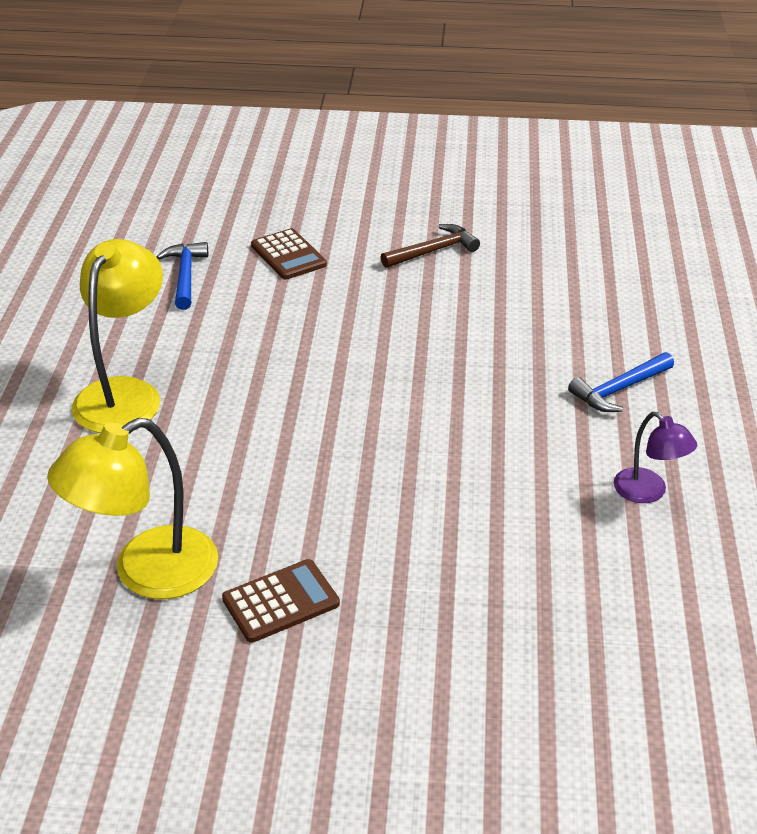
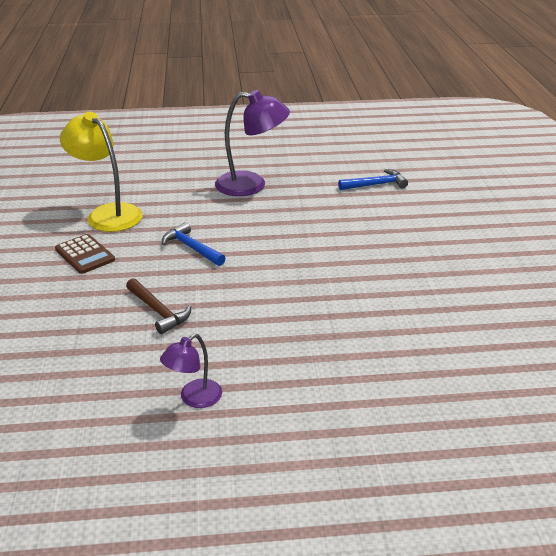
camera: 80 degrees right, 5 degrees down
(124, 394) = (251, 185): yellow lamp -> purple lamp
(288, 255) = (422, 215): brown calculator -> none
(433, 251) = (468, 273): brown hammer -> brown hammer (158, 311)
(619, 390) = (321, 379): blue hammer -> blue hammer (191, 247)

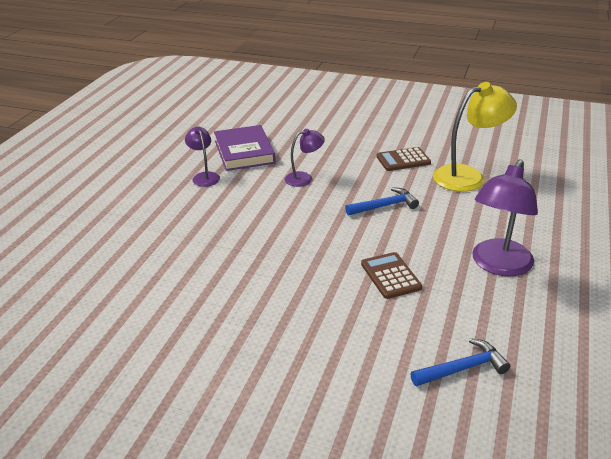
camera: 115 degrees right, 0 degrees up
(106, 385) = (244, 152): none -> purple book
(158, 311) = (304, 178): brown hammer -> purple lamp
(301, 225) = (390, 276): none -> brown calculator
(376, 184) = (463, 368): blue hammer -> blue hammer turned 120 degrees counterclockwise

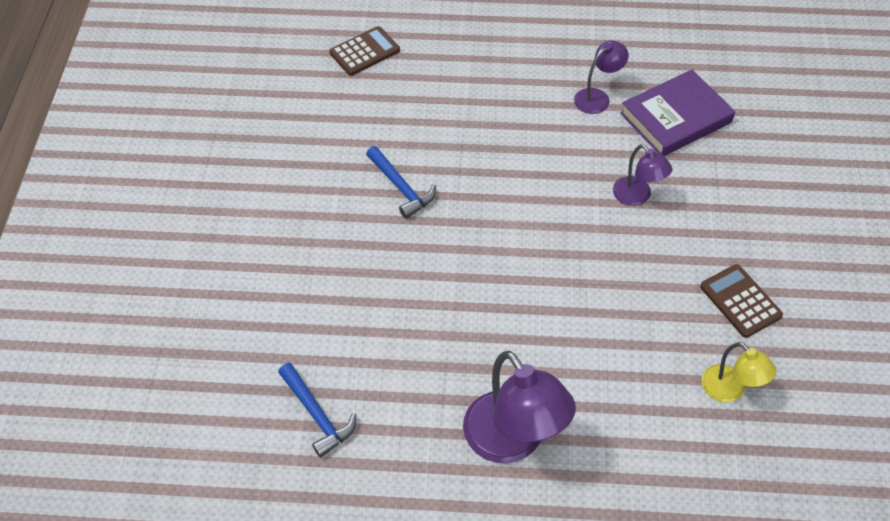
camera: 75 degrees right, 20 degrees up
(385, 206) = (605, 297): blue hammer -> blue hammer (401, 188)
(390, 276) = (456, 326): brown calculator -> brown calculator (364, 52)
(468, 176) = (730, 390): yellow lamp -> yellow lamp, size x0.55
(498, 265) = (513, 442): purple lamp -> purple lamp turned 135 degrees counterclockwise

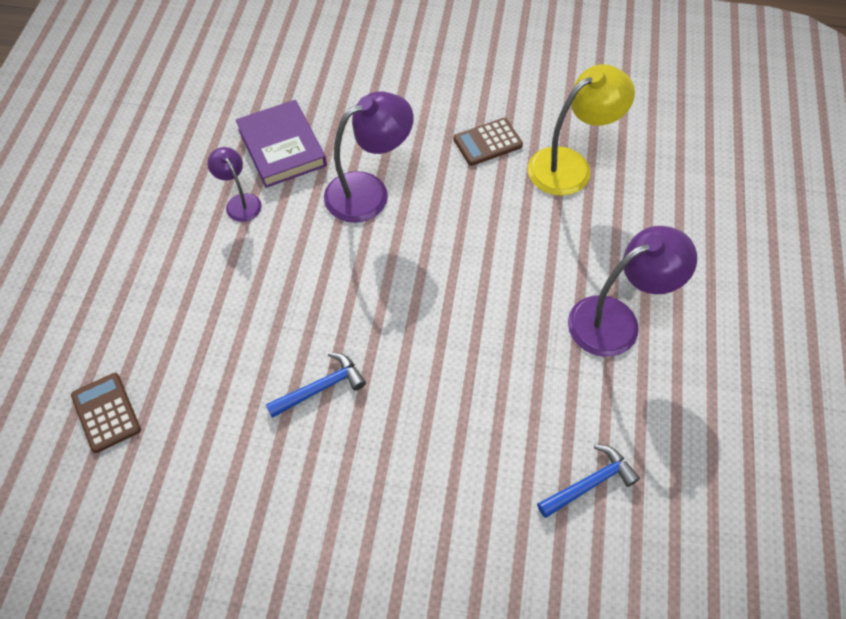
camera: 85 degrees left, 5 degrees up
(637, 197) = (369, 191): purple lamp -> purple lamp, size x1.82
(730, 390) = (570, 165): yellow lamp -> yellow lamp, size x1.82

